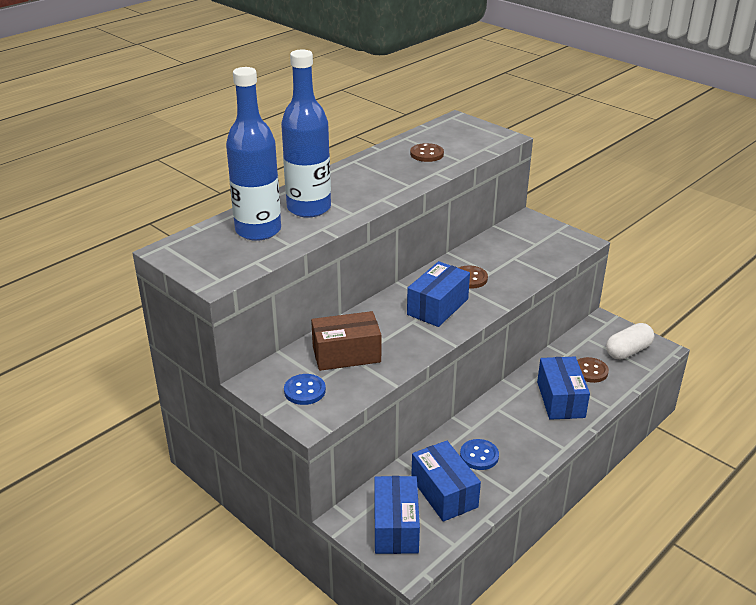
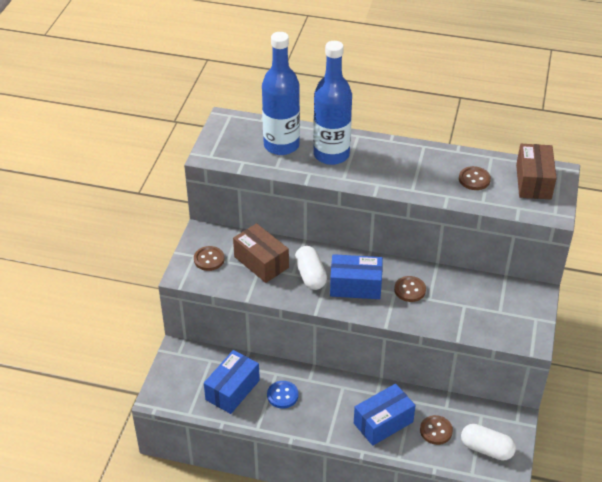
camera: 60 degrees right, 10 degrees up
(304, 391) = (209, 259): blue button -> brown button
(396, 527) = (185, 377): blue box -> none
(397, 329) = (310, 275): none -> white capsule
(457, 132) = (533, 182): none -> brown box

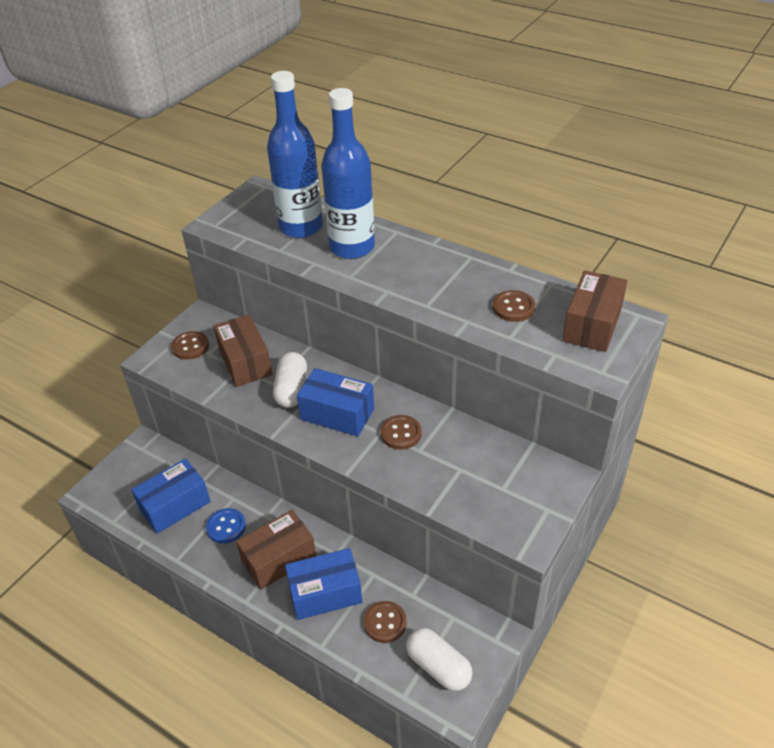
camera: 20 degrees right, 0 degrees up
(336, 408) = (279, 559): none -> brown box

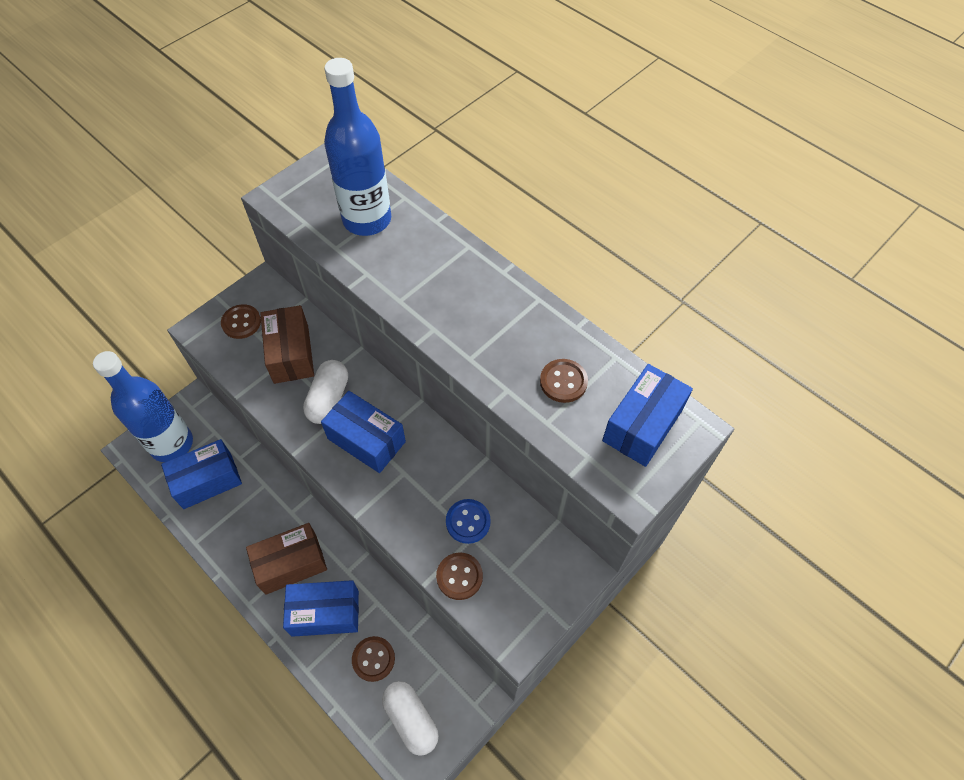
camera: 10 degrees right, 15 degrees up
(226, 527) = (250, 516): blue button -> blue button (468, 522)
(352, 247) = (413, 259): blue bottle -> blue bottle (172, 444)
(401, 433) = (424, 479): brown button -> brown button (459, 576)
(592, 325) = (642, 425): brown box -> blue box

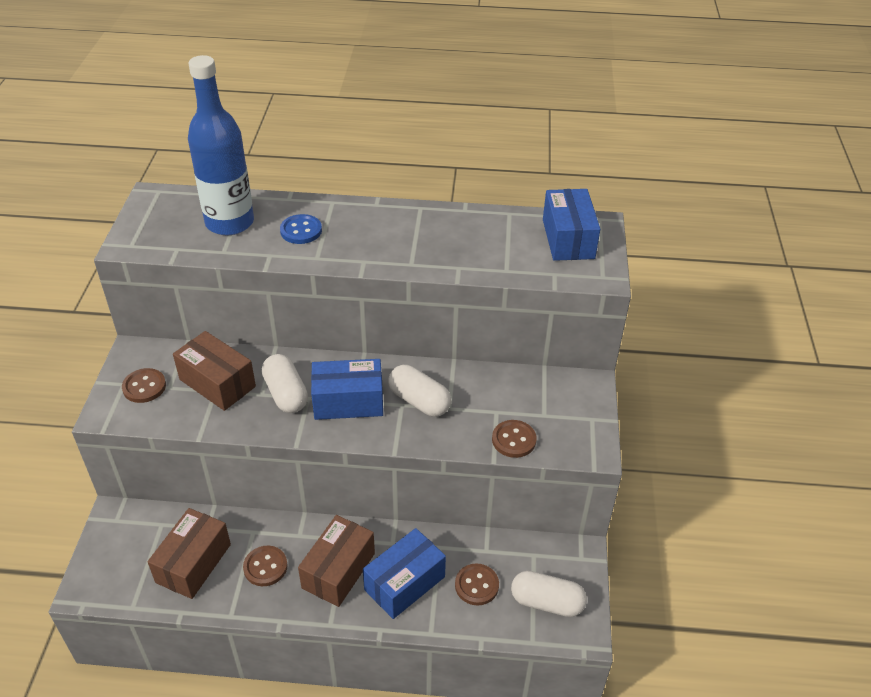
camera: 40 degrees left, 15 degrees down
(172, 444) = (125, 559): blue bottle -> none
(207, 481) = (193, 563): blue box -> brown box
(420, 480) = (419, 401): none -> white capsule
(468, 522) = (483, 404): blue button -> blue button (301, 231)
(563, 382) = (491, 243): brown button -> brown button (265, 567)

